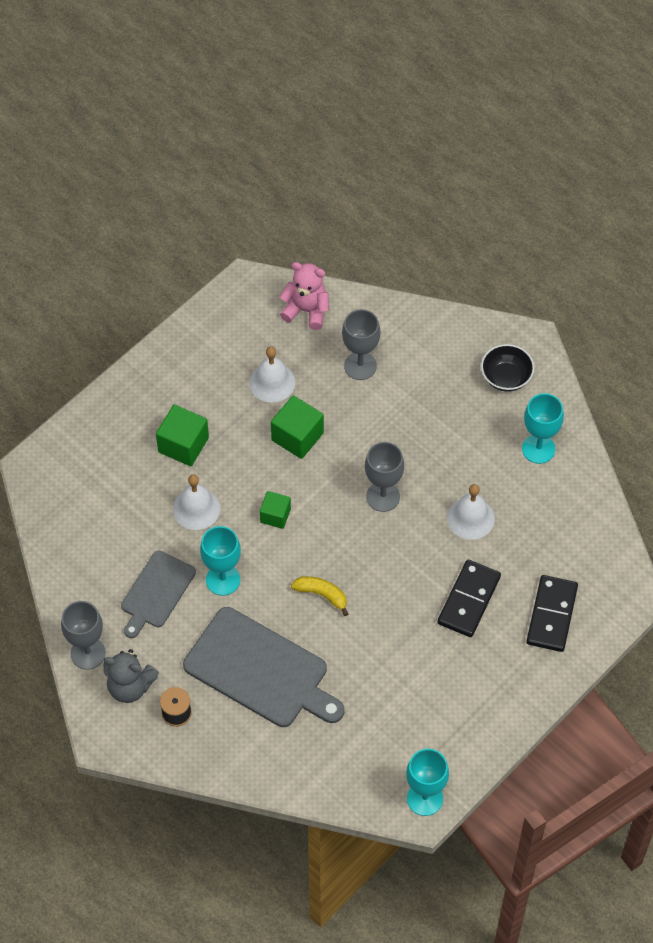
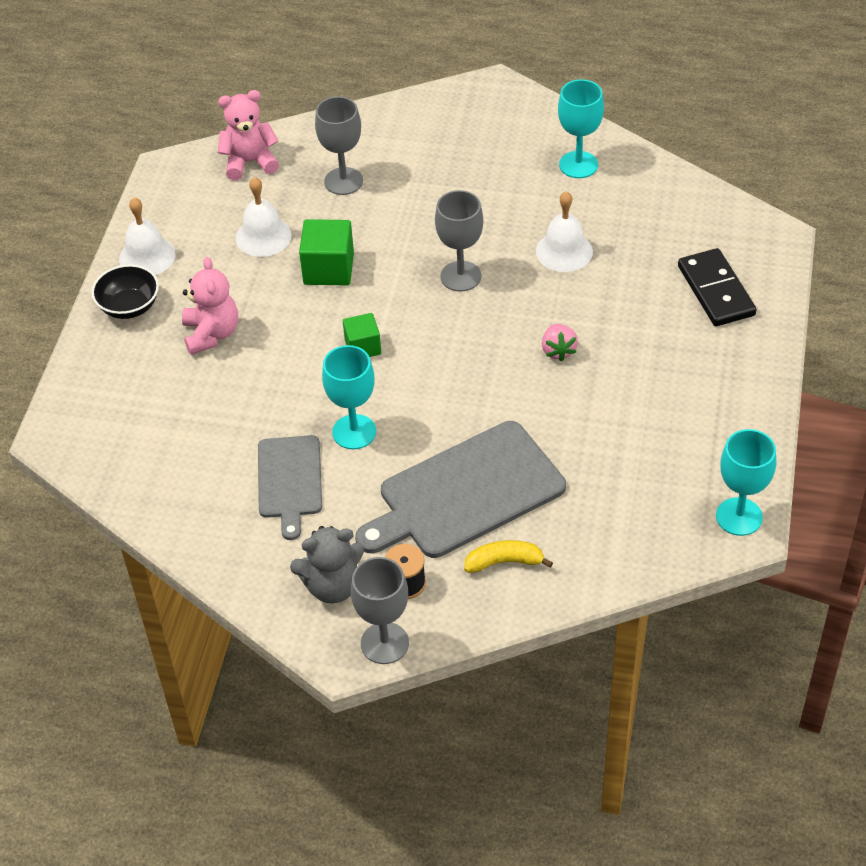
camera: 30 degrees left, 10 degrees down
(88, 653) = (257, 580): grey goblet -> grey goblet (384, 643)
(183, 445) = (211, 334): green cube -> pink teddy bear
(196, 508) = (272, 383): white bell -> white bell (147, 256)
(261, 670) = (465, 493): grey cutting board -> grey cutting board turned 150 degrees clockwise
(322, 595) = (471, 391): yellow banana -> yellow banana (504, 562)
(404, 598) = (558, 350): none -> pink strawberry
(468, 600) = (624, 319): black domino -> none
(506, 377) = (496, 124): black bowl -> black bowl (129, 306)

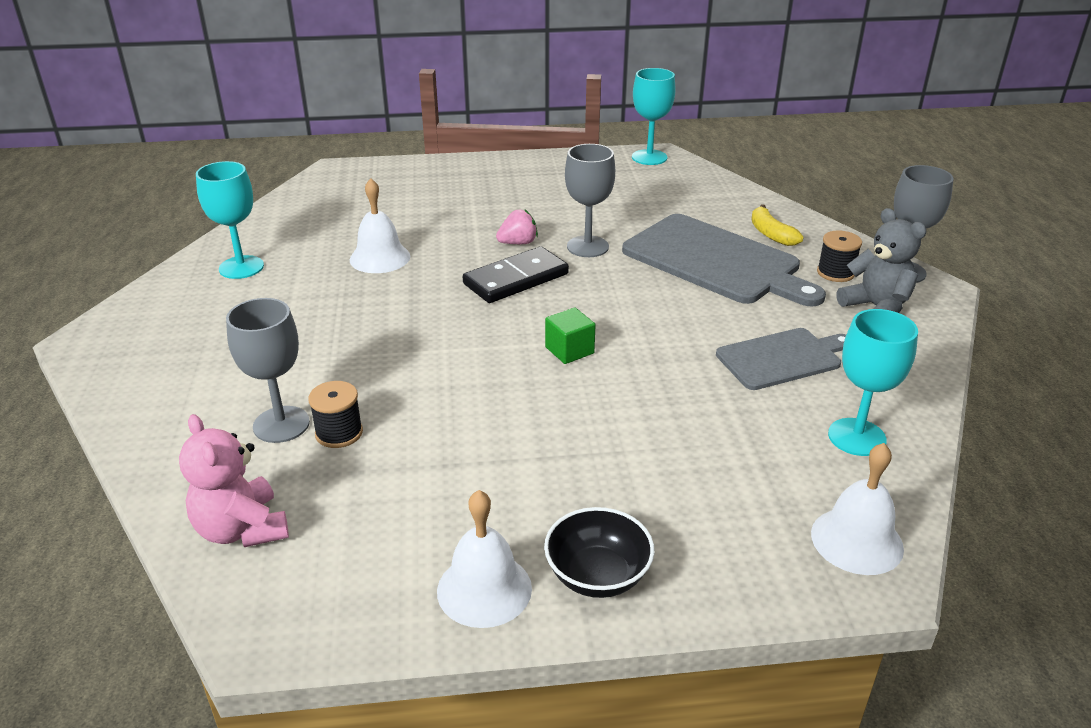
camera: 110 degrees left, 15 degrees down
(211, 334) = (608, 473): pink teddy bear -> none
(263, 236) = (407, 472): white bell -> white bell (857, 540)
(320, 208) = (339, 433): none -> black spool
(328, 269) = (453, 401): green cube -> none
(354, 432) = (690, 332): turquoise goblet -> turquoise goblet (856, 437)
(460, 276) = (435, 309): grey goblet -> grey goblet (587, 247)
(715, 291) = (412, 186): black domino -> black domino (516, 279)

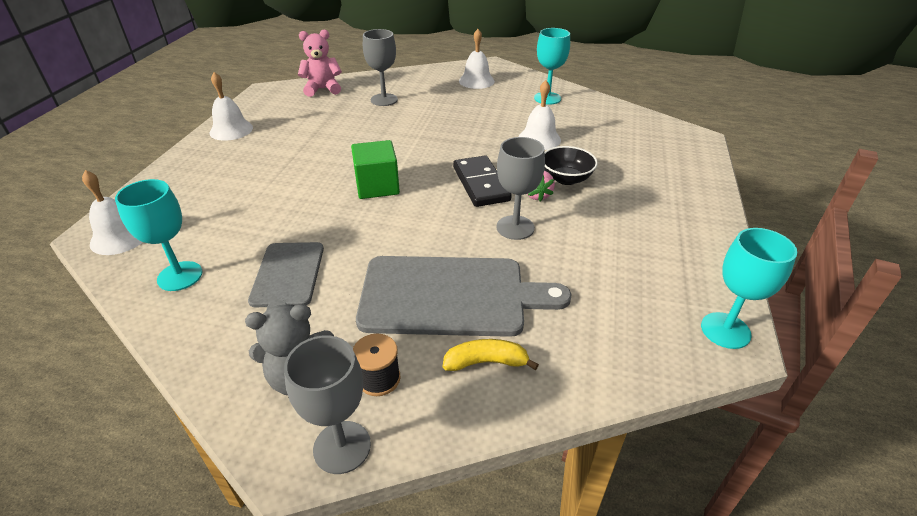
camera: 110 degrees right, 5 degrees up
(175, 341) = (476, 81): none -> white bell
(339, 433) = (364, 111): black spool -> none
(569, 350) = (377, 186): green cube -> green cube, size x1.58
(597, 575) = (204, 155): black bowl -> black bowl (566, 179)
(716, 261) = (450, 296): grey cutting board -> grey cutting board turned 150 degrees counterclockwise

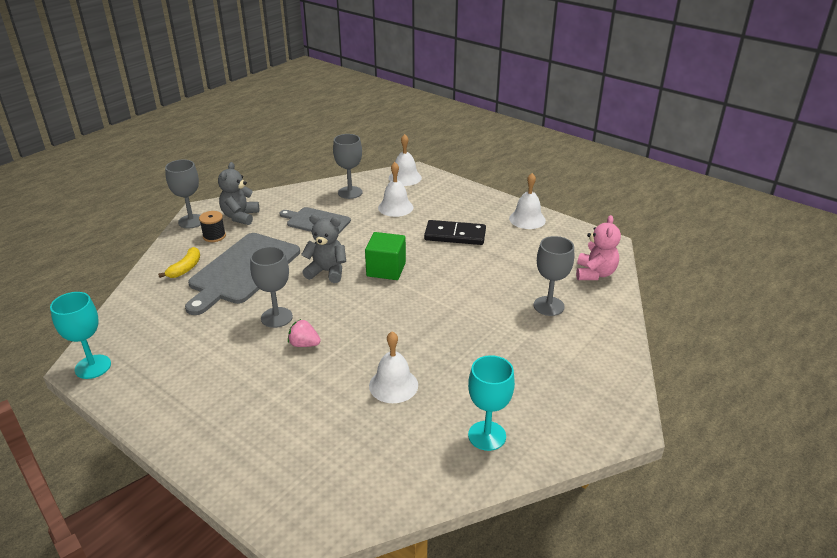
camera: 115 degrees right, 5 degrees down
(180, 276) = (350, 192): turquoise goblet -> grey goblet
(407, 224) = (327, 272): none -> grey teddy bear
(476, 81) = (571, 390): white bell -> white bell (395, 207)
(480, 184) = (346, 319): black domino -> black domino (455, 235)
(566, 179) = (311, 372): black bowl -> none

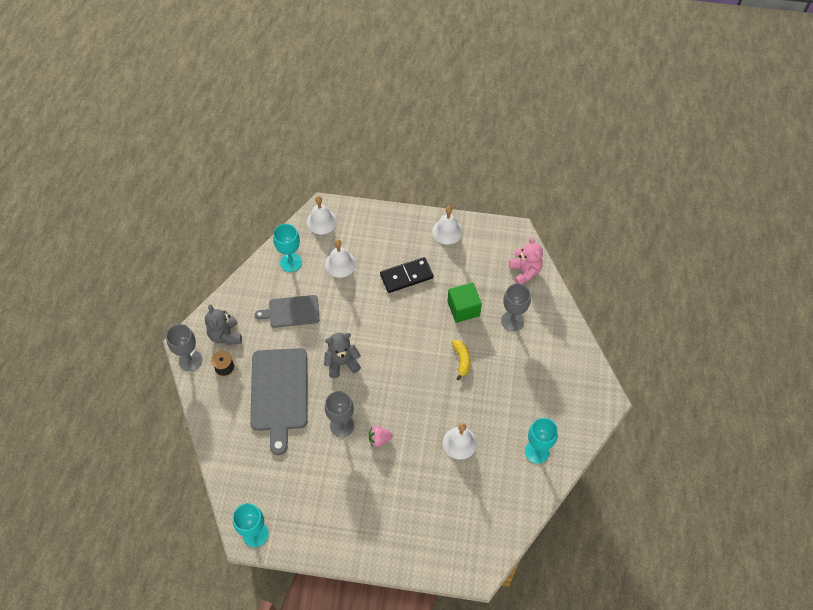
camera: 30 degrees left, 25 degrees up
(185, 268) = (234, 413): yellow banana -> yellow banana (461, 360)
(350, 192) = (291, 262): grey goblet -> turquoise goblet
(386, 269) = (382, 339): green cube -> green cube (463, 309)

